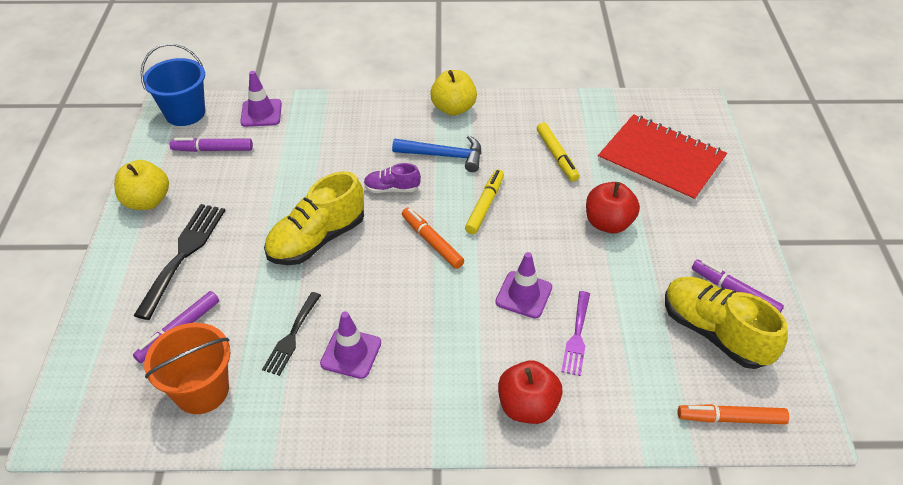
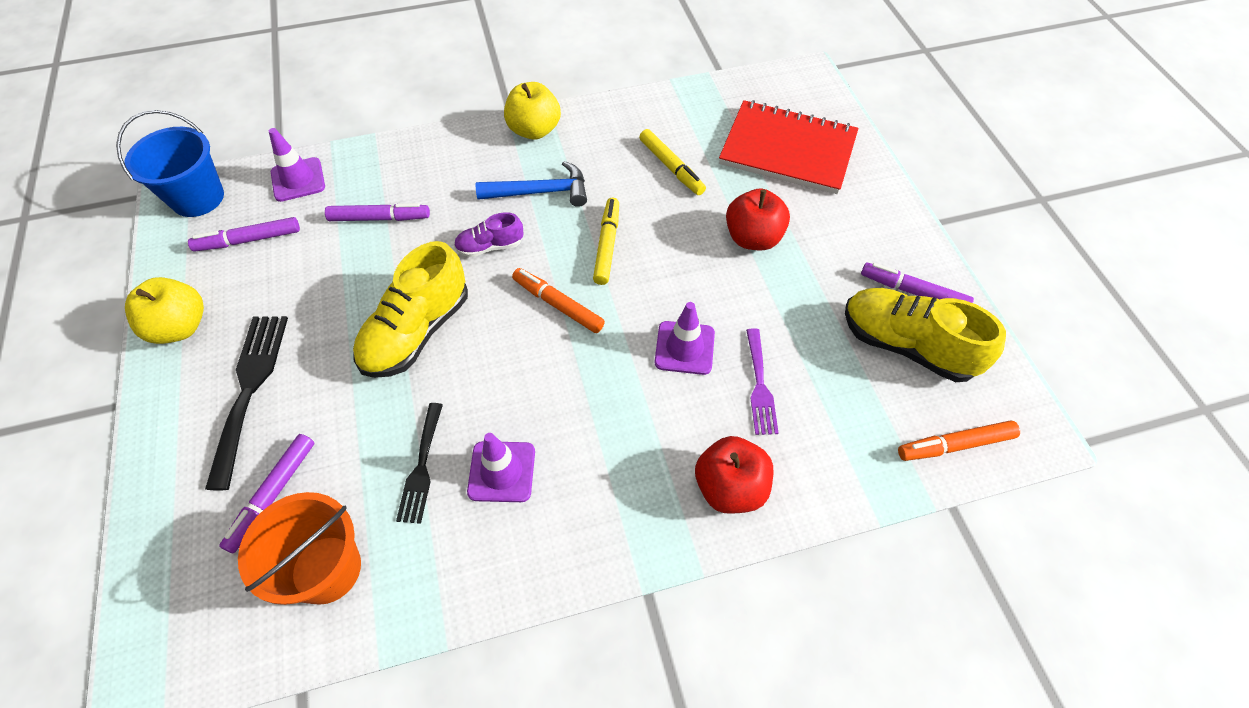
camera: 15 degrees left, 10 degrees up
(313, 152) = (379, 218): none -> purple marker

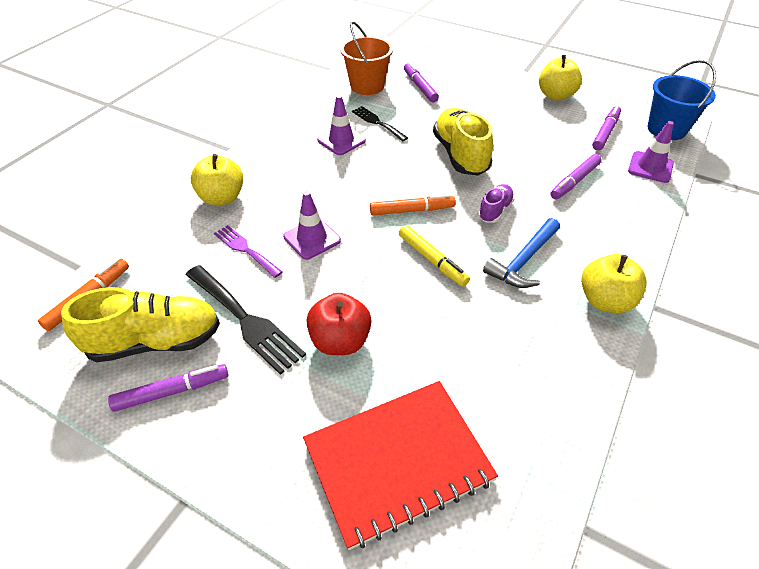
camera: 135 degrees right, 10 degrees down
(249, 389) = (488, 99): black fork -> black fork (245, 320)
(671, 167) = (470, 353): yellow marker -> none
(730, 487) = (222, 198): red apple -> yellow apple

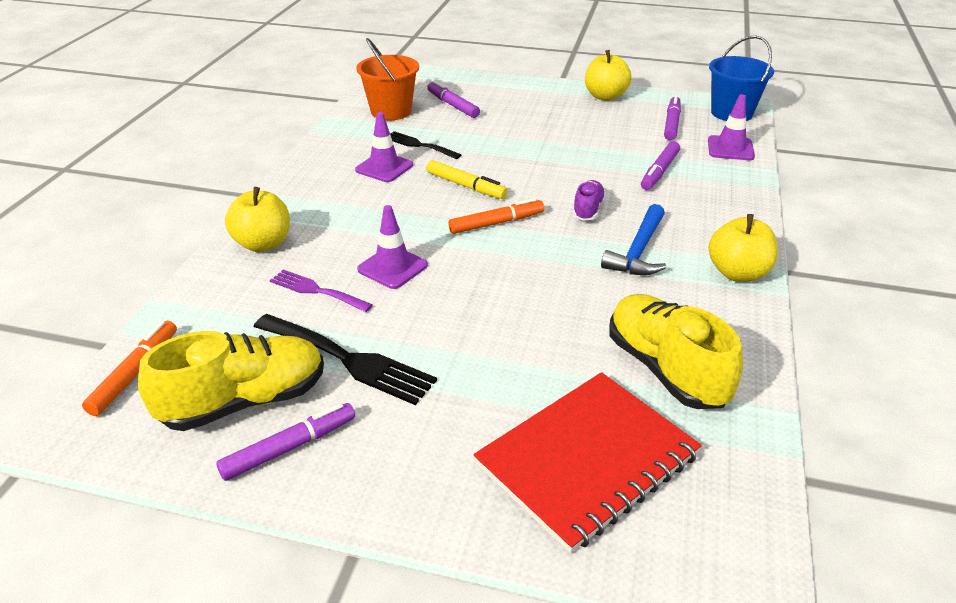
camera: 15 degrees left, 10 degrees down
(340, 341) = (471, 360): red apple -> none
(432, 260) = (540, 266): yellow marker -> yellow marker (466, 186)
(460, 155) = (527, 163): yellow shoe -> yellow shoe (665, 369)

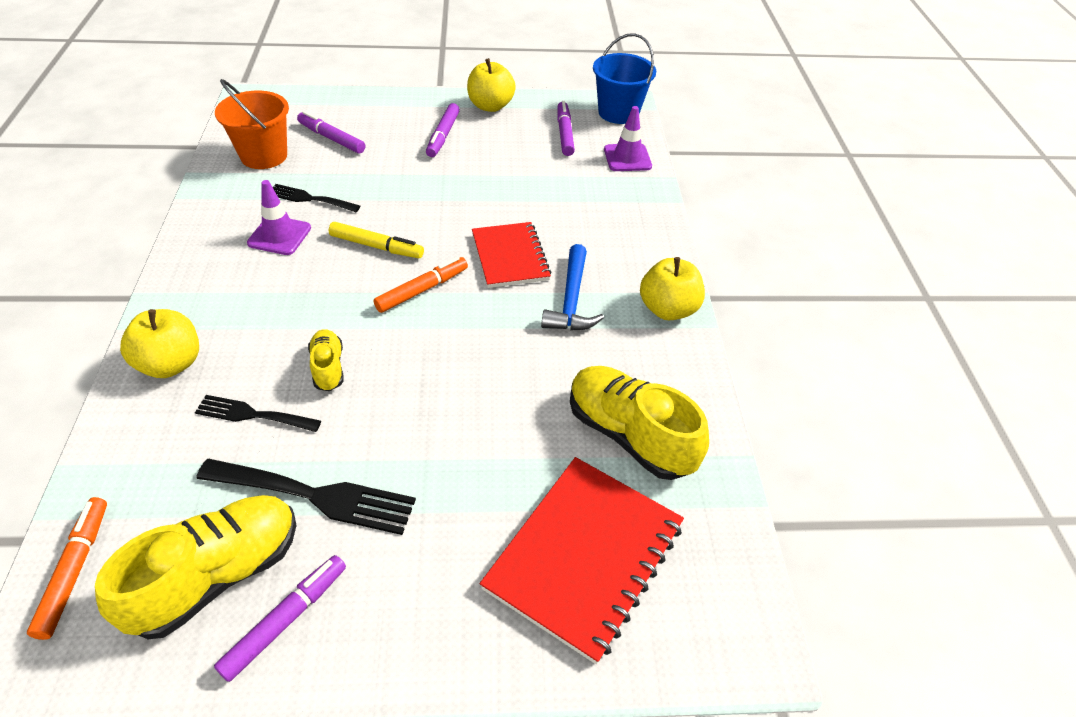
camera: 20 degrees left, 10 degrees up
(316, 290) = (253, 415): purple fork -> black fork
(392, 267) = (328, 367): purple traffic cone -> yellow shoe
(588, 210) = (510, 257): purple shoe -> red notebook
(659, 171) = (567, 197): purple marker -> purple marker (443, 135)

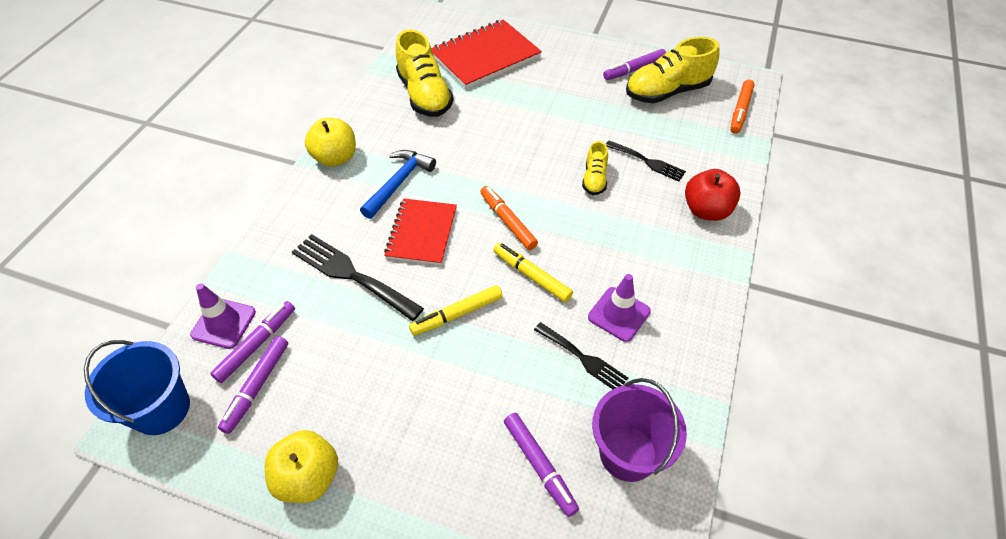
camera: 155 degrees left, 5 degrees up
(171, 364) = (706, 210): yellow apple -> red apple
(264, 156) = (628, 453): orange bucket -> purple bucket
(316, 496) = (613, 111): black fork -> black fork (351, 275)
(422, 290) = (508, 221): orange marker -> orange marker turned 75 degrees clockwise
(436, 203) = (457, 314): none -> yellow marker
(443, 135) = (401, 428): purple marker -> purple marker (257, 344)

